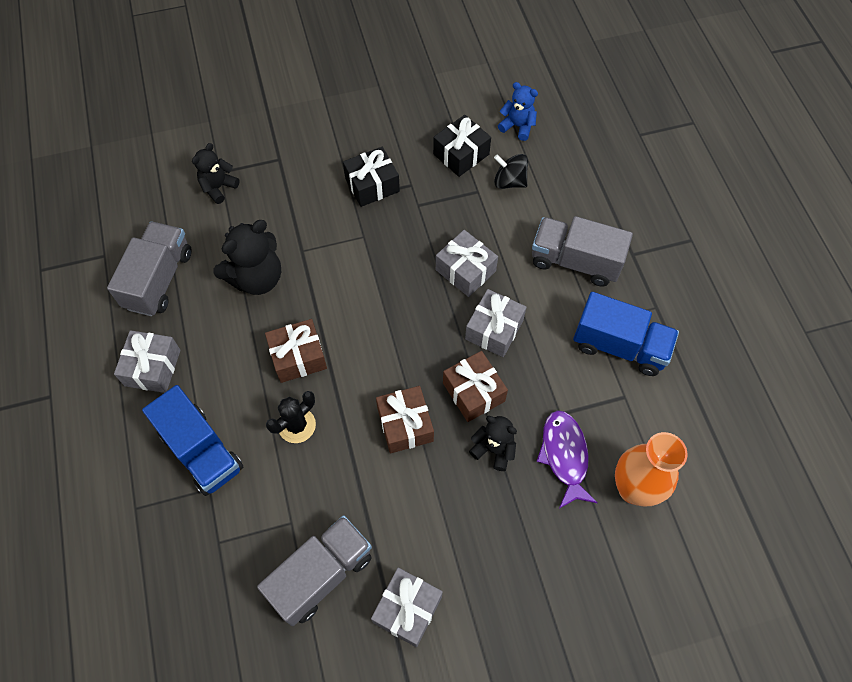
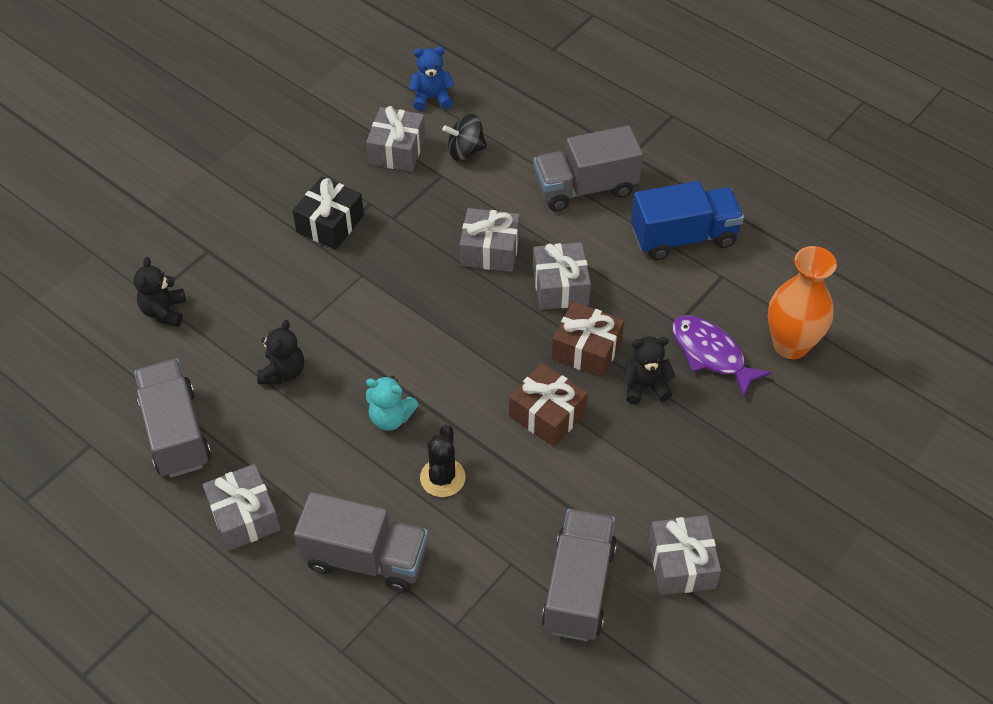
camera: 35 degrees left, 10 degrees down
(201, 450) = (365, 558): blue truck -> grey truck
(256, 278) = (283, 372): black teddy bear -> black teddy bear, size x0.61
(298, 357) = (390, 418): brown gift -> turquoise teddy bear
(461, 154) = (397, 150): black gift -> grey gift

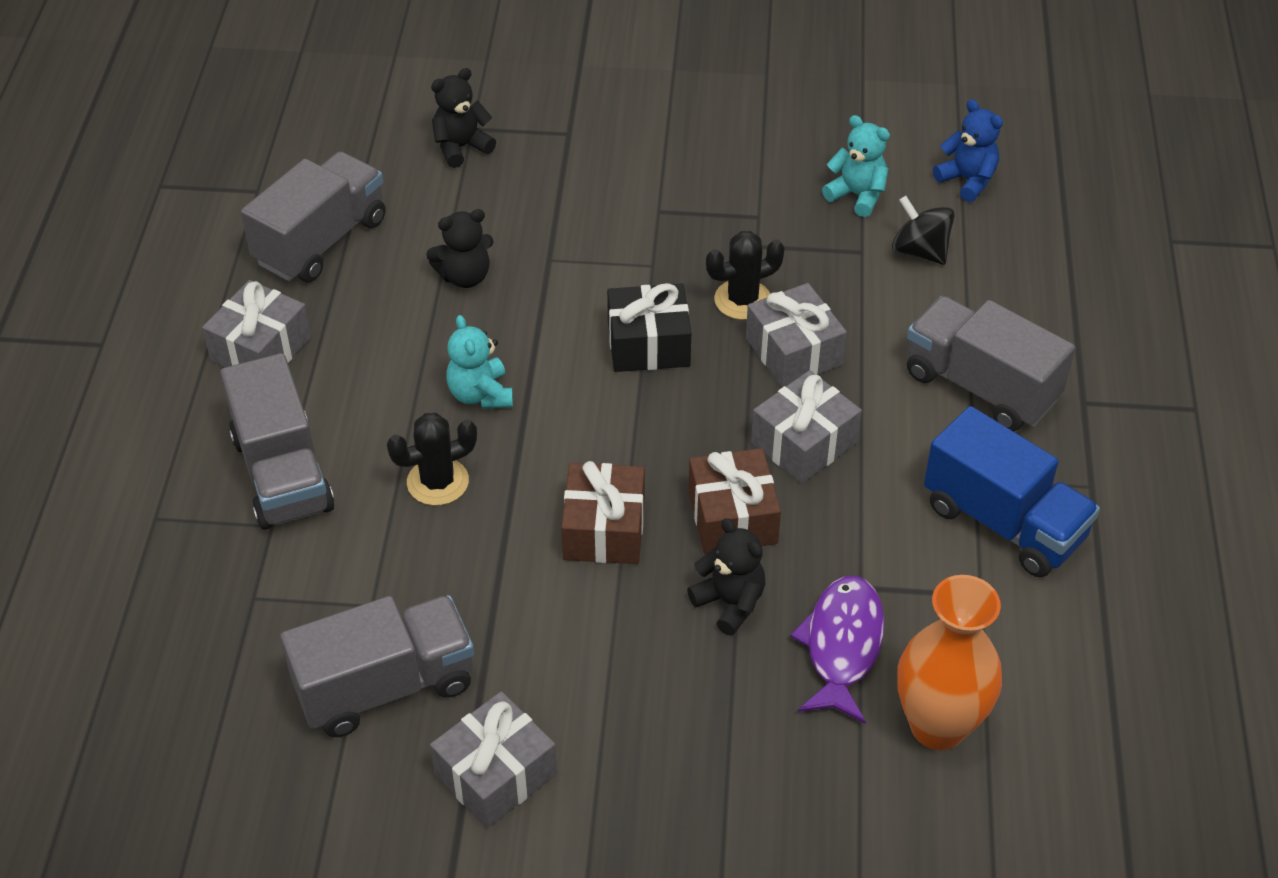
camera: 55 degrees right, 5 degrees down
(330, 224) = (696, 201): black gift -> black gift (648, 344)
(397, 150) = (857, 195): grey gift -> turquoise teddy bear
(429, 249) = (742, 300): none -> black cactus

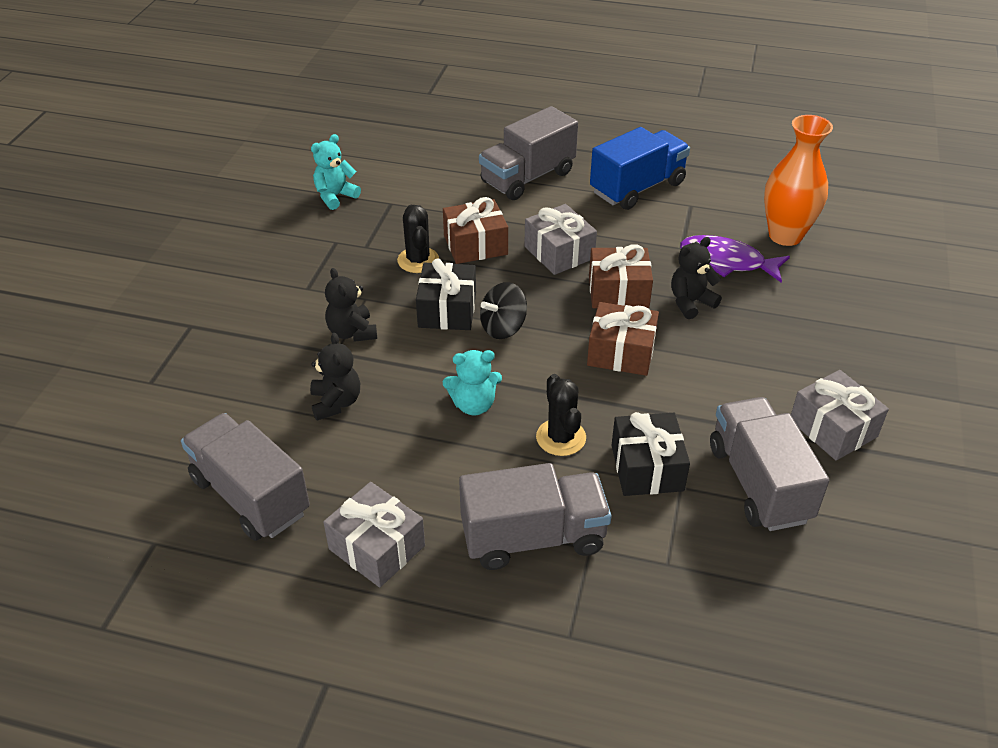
camera: 80 degrees left, 5 degrees down
(398, 570) = (647, 468): none -> black gift
(461, 147) = (172, 391): black teddy bear -> black teddy bear (352, 332)
(793, 351) = (475, 245): grey gift -> brown gift
(920, 251) = (400, 180): black spinning top -> black spinning top (503, 327)
(967, 180) = (342, 151): blue teddy bear -> none

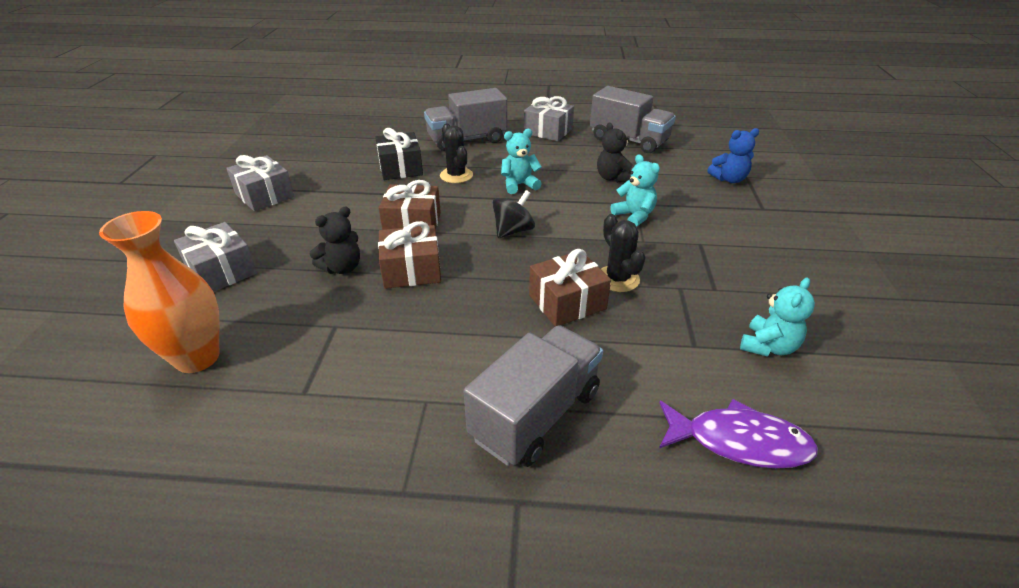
camera: 170 degrees right, 5 degrees down
(180, 379) = (729, 179): none -> blue teddy bear
(352, 332) = (634, 216): black teddy bear -> turquoise teddy bear
(447, 310) = (566, 239): black gift -> none
(559, 252) = (474, 304): grey gift -> grey gift (221, 271)
(637, 188) = (373, 416): blue truck -> none
(727, 262) = (288, 314): purple fish -> purple fish (739, 442)
(758, 483) = (331, 168): grey truck -> none

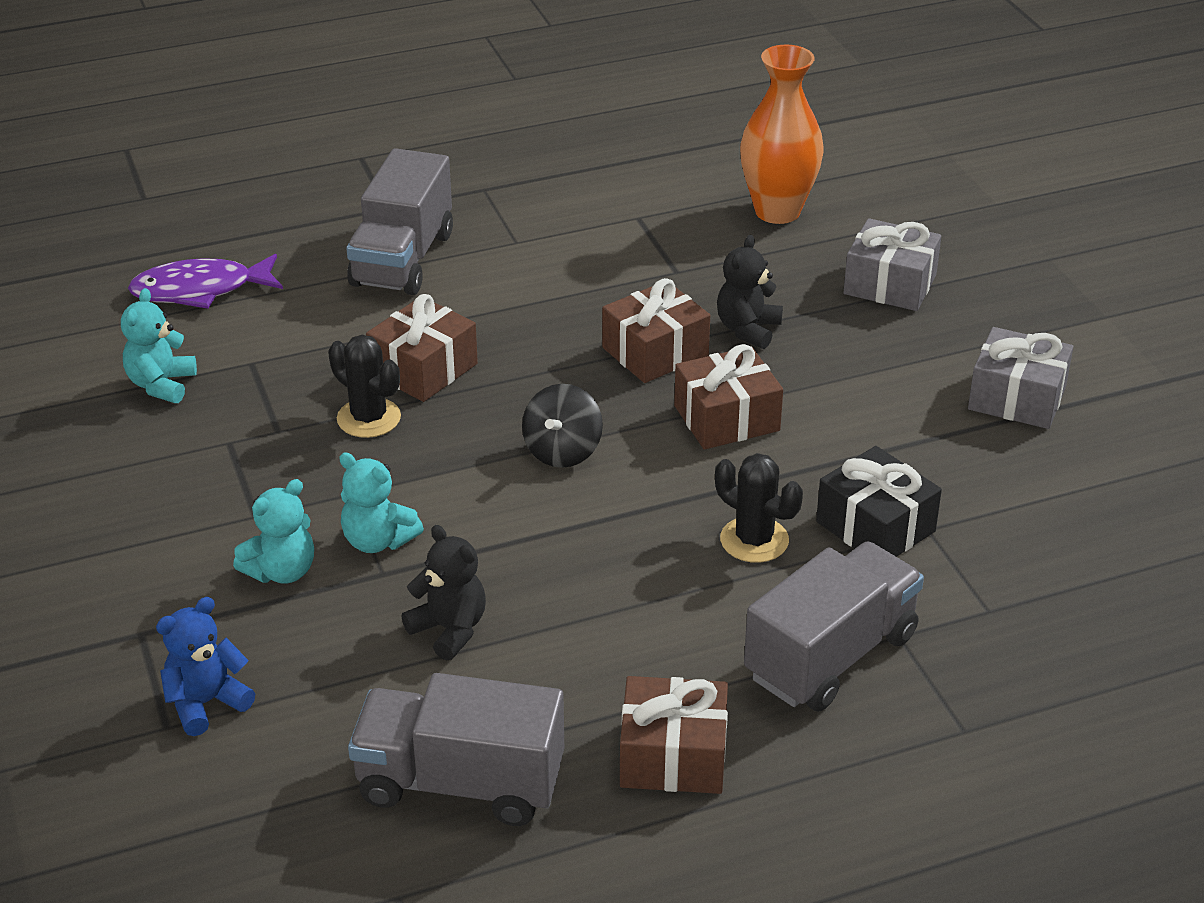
camera: 155 degrees right, 0 degrees up
(519, 185) = (619, 552): turquoise teddy bear -> turquoise teddy bear (282, 571)
(548, 131) = (673, 756): grey gift -> brown gift

